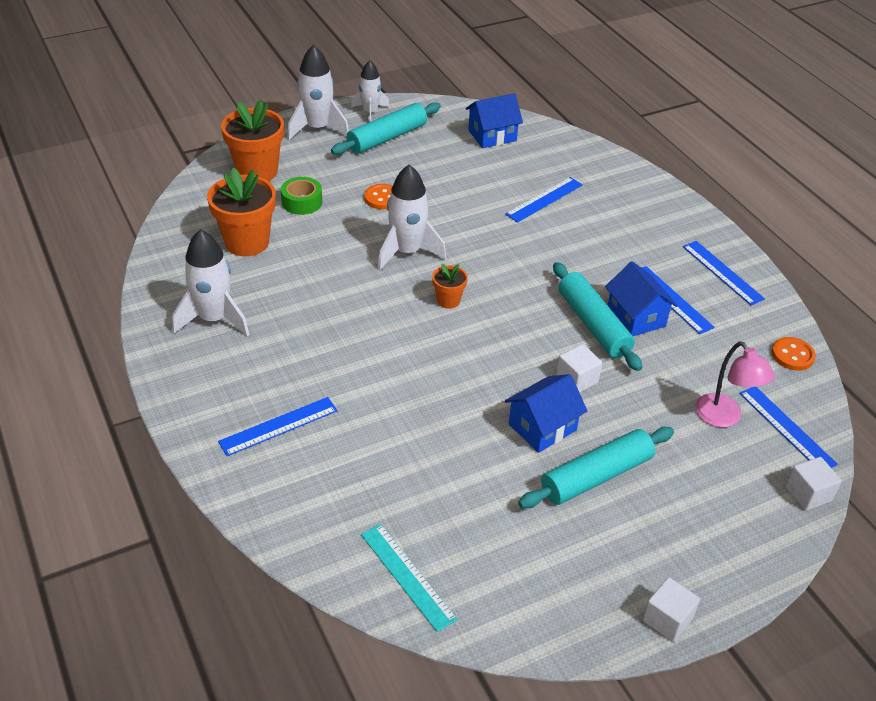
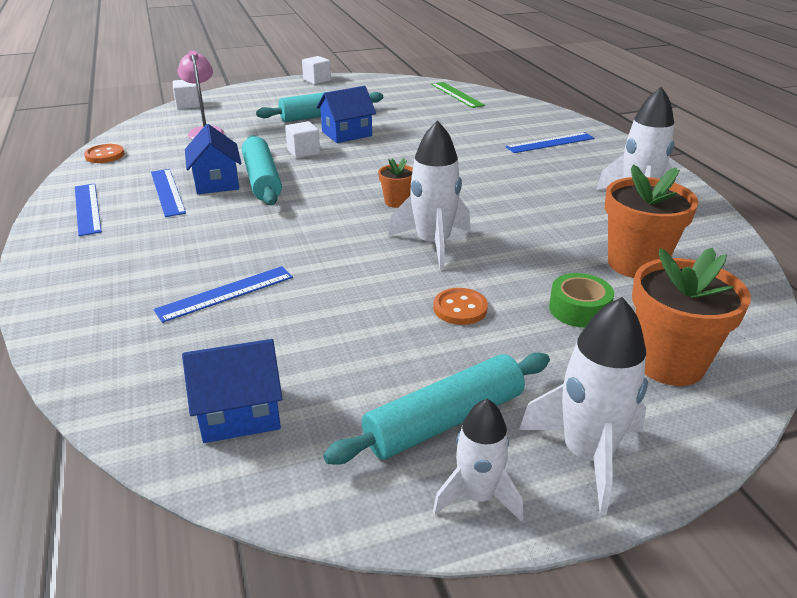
camera: 170 degrees left, 10 degrees down
(407, 576) = (457, 95): turquoise ruler -> green ruler
(786, 428) = (164, 126): blue ruler -> none

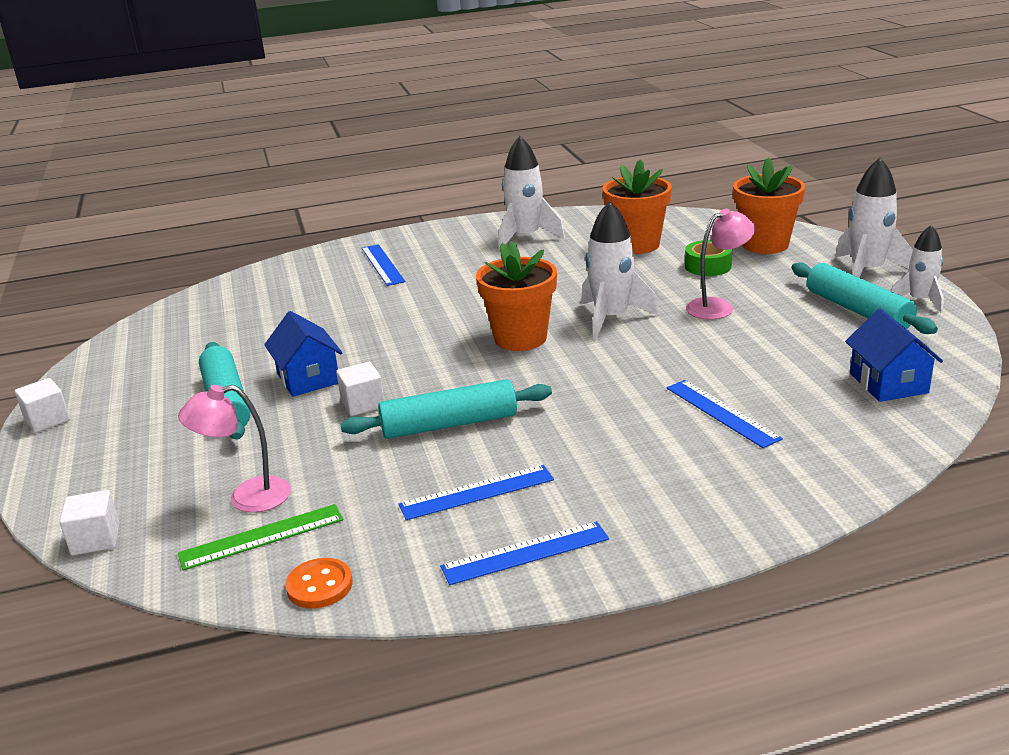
camera: 85 degrees left, 5 degrees down
(216, 182) = (451, 457): blue house -> none
(396, 202) = (520, 338): orange flower pot -> orange flower pot, size x1.97
(457, 95) = (195, 311): green ruler -> green ruler (261, 537)
(460, 308) = (718, 306): orange button -> pink lamp

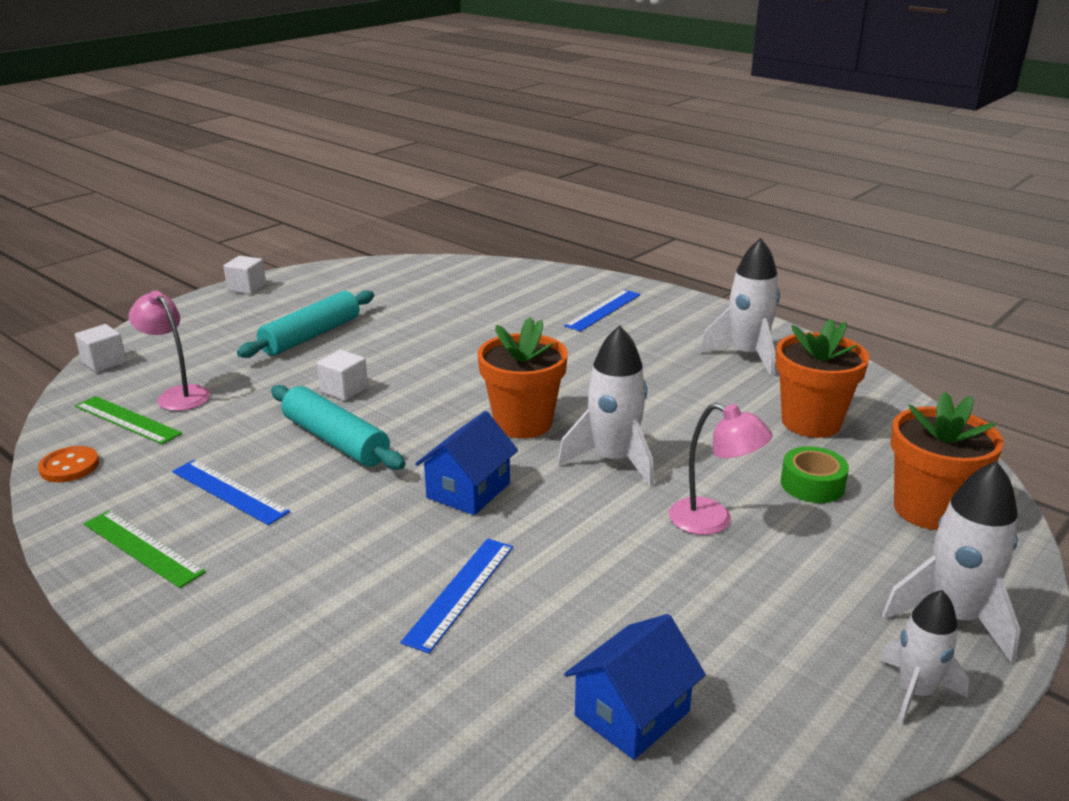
camera: 55 degrees right, 0 degrees up
(308, 378) = (370, 353): blue house -> blue house (468, 490)
(525, 553) = (142, 548): blue ruler -> green ruler
(858, 310) = (819, 637): turquoise rolling pin -> none

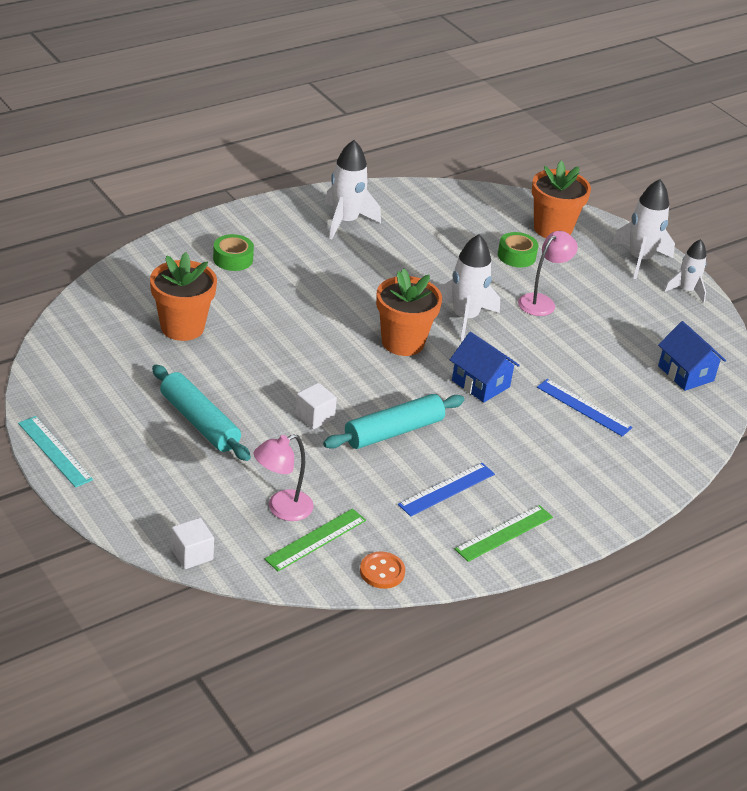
camera: 80 degrees left, 10 degrees up
(247, 288) = (55, 451): white cube -> turquoise ruler
(603, 310) = (233, 259): blue ruler -> green tape
(811, 422) = (447, 230): orange flower pot -> orange flower pot (182, 327)

